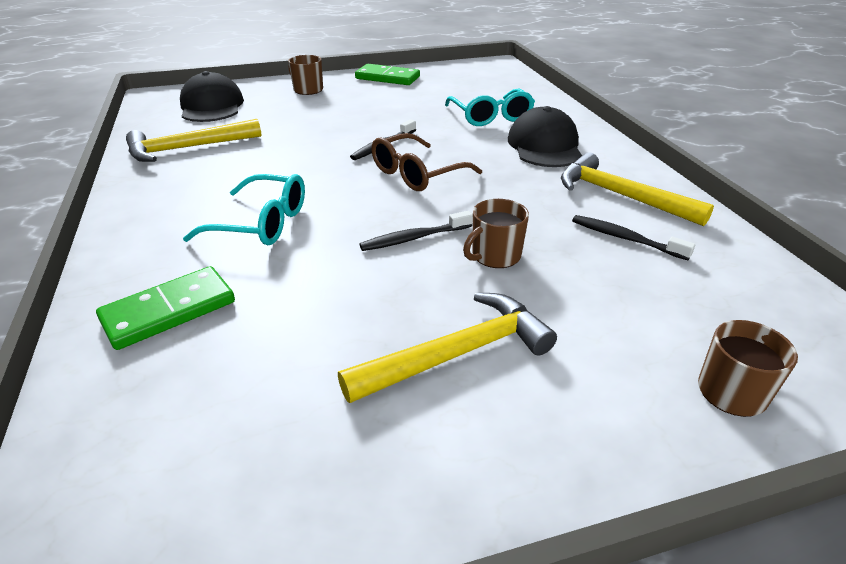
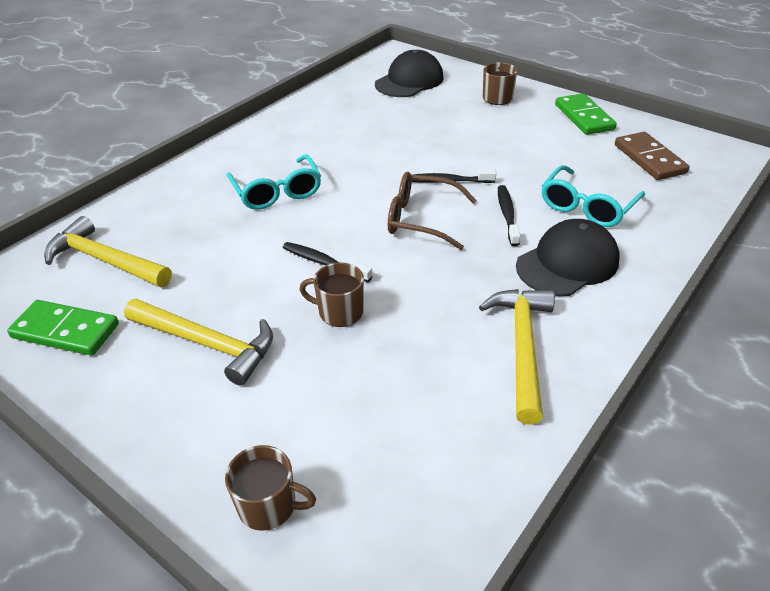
camera: 55 degrees right, 5 degrees up
(169, 311) = (161, 214): green domino -> green domino (65, 331)
(188, 148) = (338, 111): yellow hammer -> yellow hammer (105, 260)
(467, 82) = (649, 159): none -> brown domino
(625, 238) = (442, 376): black toothbrush -> black toothbrush (507, 215)

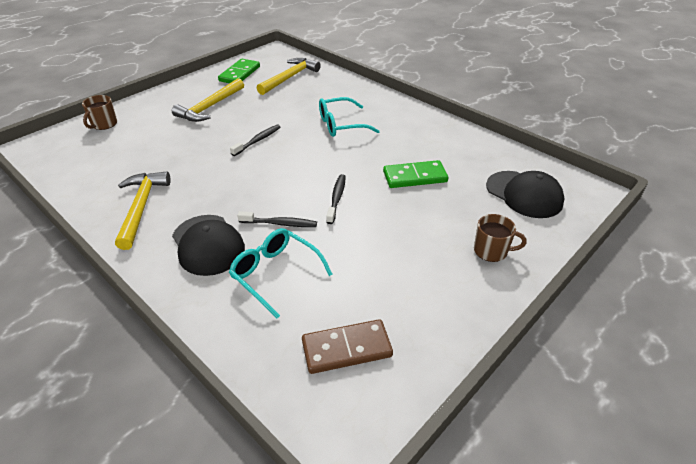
camera: 95 degrees right, 0 degrees up
(339, 312) = (211, 144): brown mug -> none
(421, 219) = (289, 181): brown glasses -> none
(522, 347) = (141, 207): yellow hammer -> yellow hammer turned 105 degrees counterclockwise
(583, 117) = (447, 314): green domino -> green domino (415, 177)

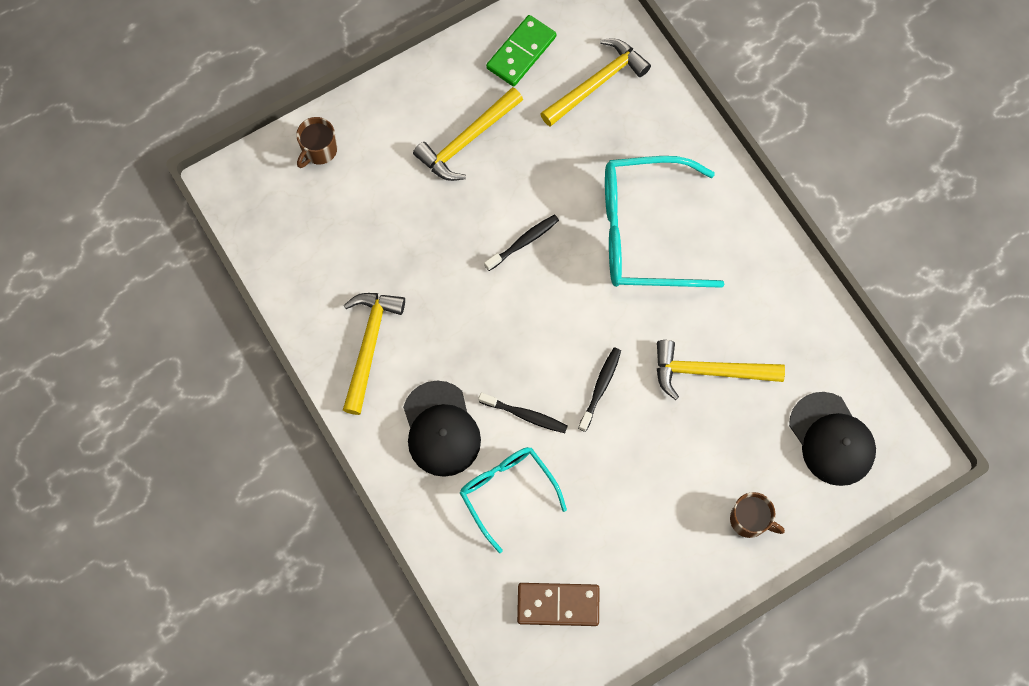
camera: 15 degrees right, 30 degrees up
(341, 125) = (644, 232): turquoise glasses -> turquoise glasses, size x1.64
(415, 177) = (708, 371): green domino -> yellow hammer

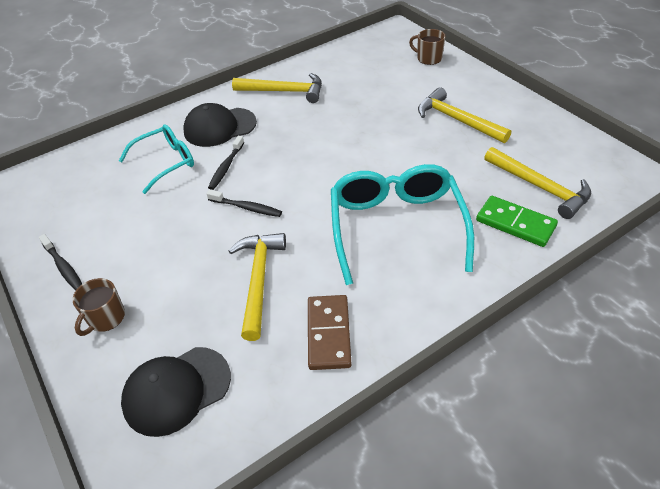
camera: 90 degrees right, 25 degrees down
(521, 52) = (550, 141): green domino -> green domino (515, 223)
(523, 242) = (374, 155): black toothbrush -> black toothbrush (63, 267)
(558, 604) = (70, 195): brown domino -> brown domino (329, 334)

